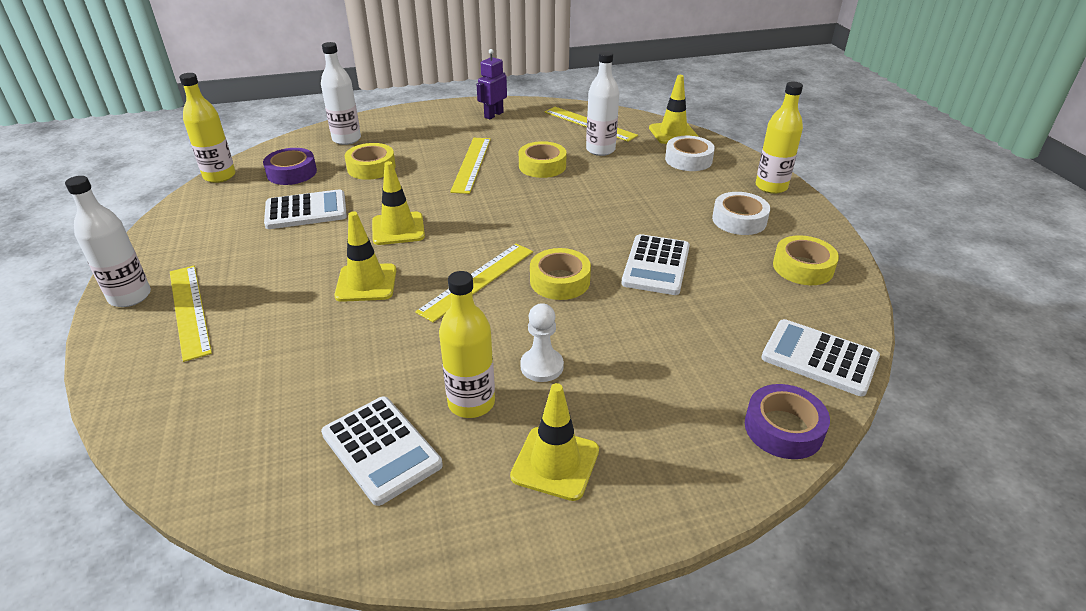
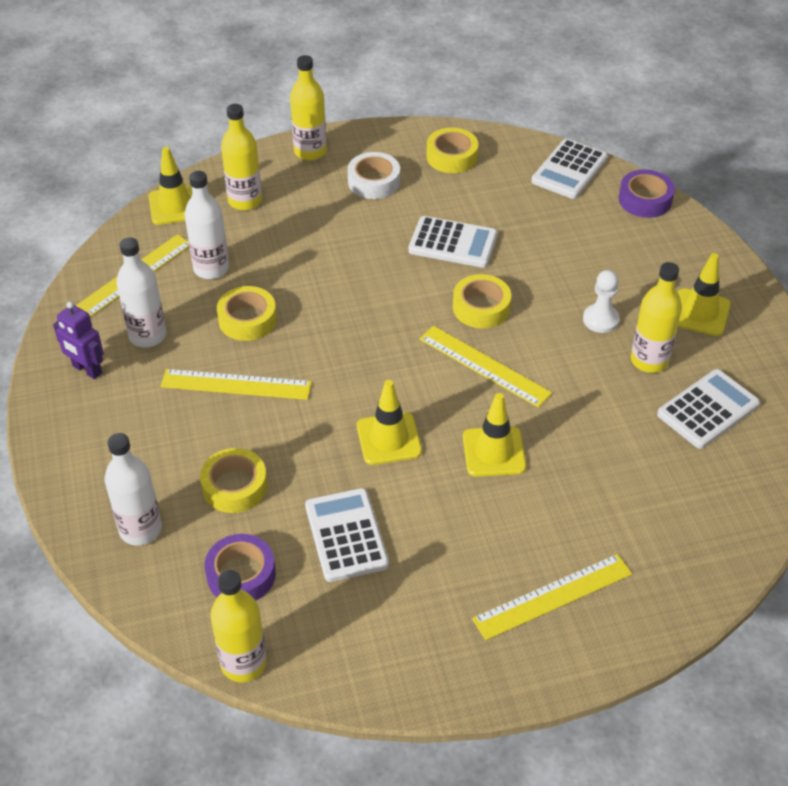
camera: 90 degrees left, 10 degrees up
(130, 296) = (534, 664): white bottle -> white bottle (147, 336)
(688, 160) = (245, 201): white tape -> yellow bottle

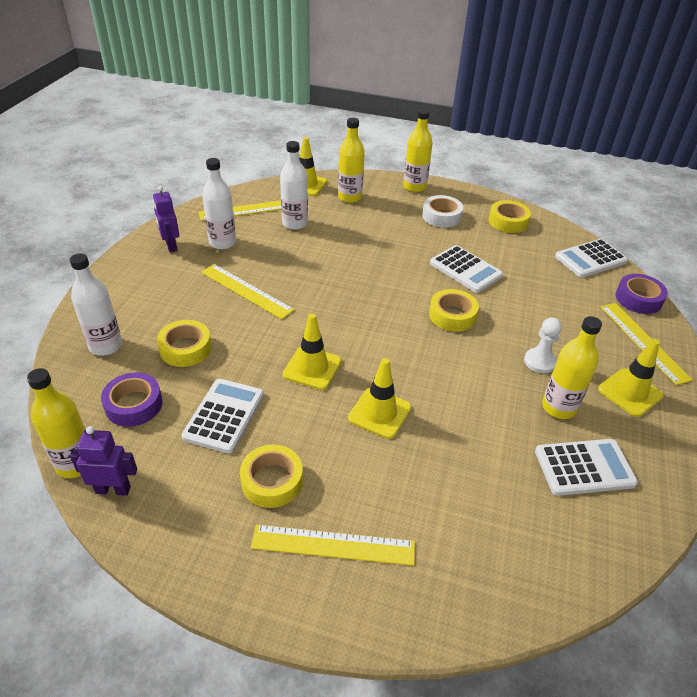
camera: 30 degrees right, 5 degrees down
(247, 319) = (289, 258): yellow tape -> yellow tape (272, 481)
(307, 664) = (113, 489): none -> purple robot
(484, 365) = (423, 353): yellow ruler -> yellow ruler (643, 341)

